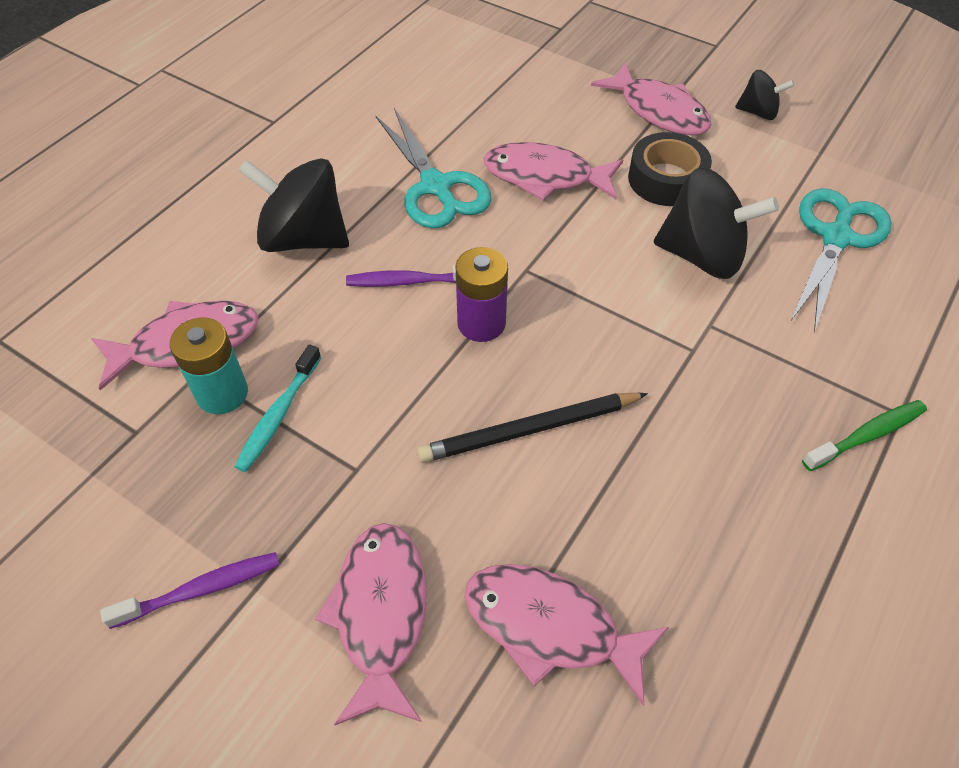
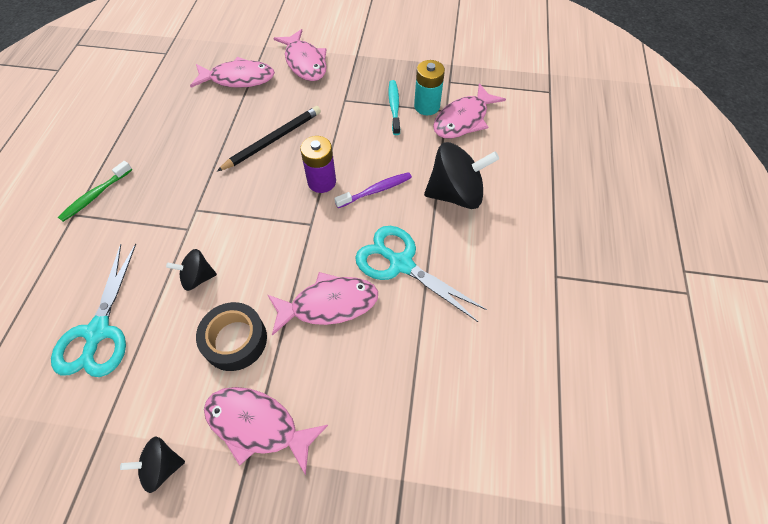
camera: 155 degrees right, 5 degrees up
(201, 589) = (376, 48): purple toothbrush -> none
(702, 255) = (198, 277): black spinning top -> black spinning top, size x0.54

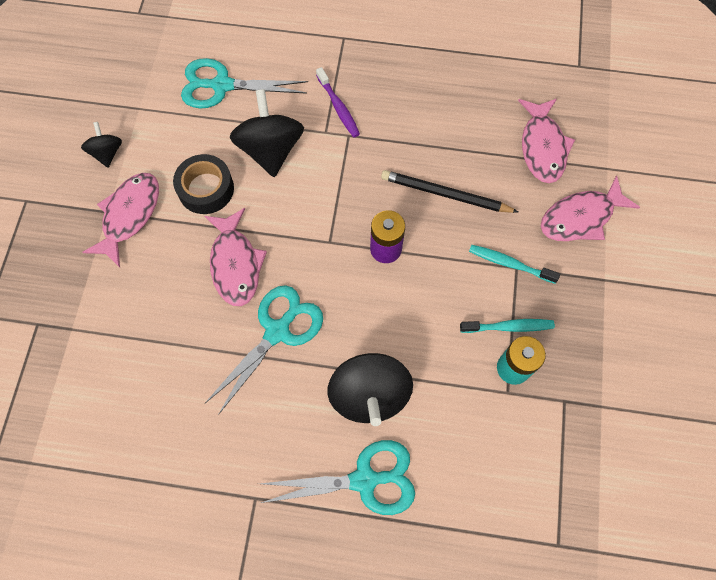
camera: 90 degrees right, 10 degrees up
(95, 196) = (365, 49): green toothbrush -> none
(198, 277) = (270, 150): black spinning top -> black spinning top, size x1.86
(273, 140) = (445, 194): black pencil -> black pencil turned 150 degrees clockwise
(341, 103) = (509, 264): none -> turquoise toothbrush
(376, 190) = (374, 306): purple toothbrush -> purple toothbrush (338, 107)
(463, 119) = (492, 414): pink fish -> none
(526, 197) = (364, 480): none -> turquoise scissors

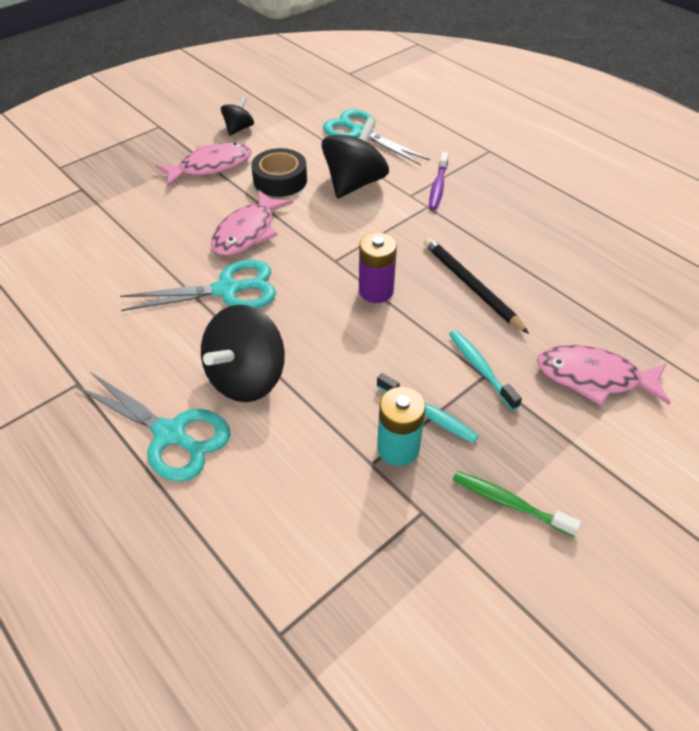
camera: 40 degrees right, 20 degrees down
(542, 147) = (605, 305): pink fish -> none
(604, 353) = (509, 503): none -> green toothbrush

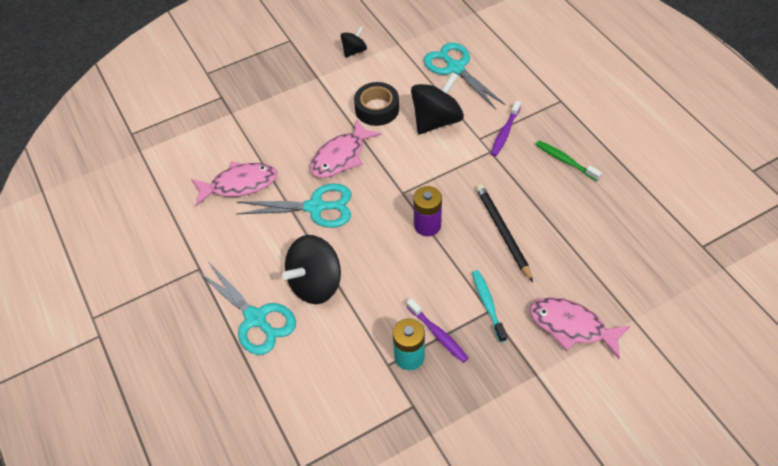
camera: 15 degrees right, 5 degrees up
(211, 167) = (324, 88): pink fish -> pink fish (239, 184)
(428, 414) = (438, 334): turquoise toothbrush -> purple toothbrush
(509, 503) = (475, 411): green toothbrush -> green toothbrush (565, 161)

